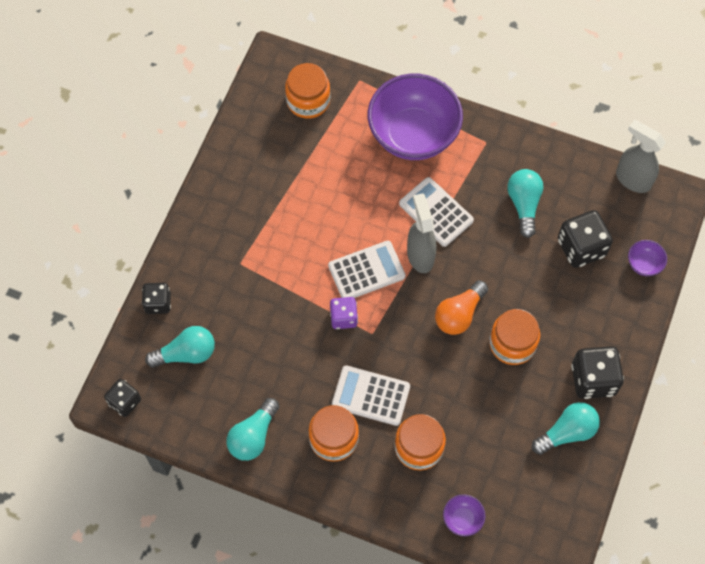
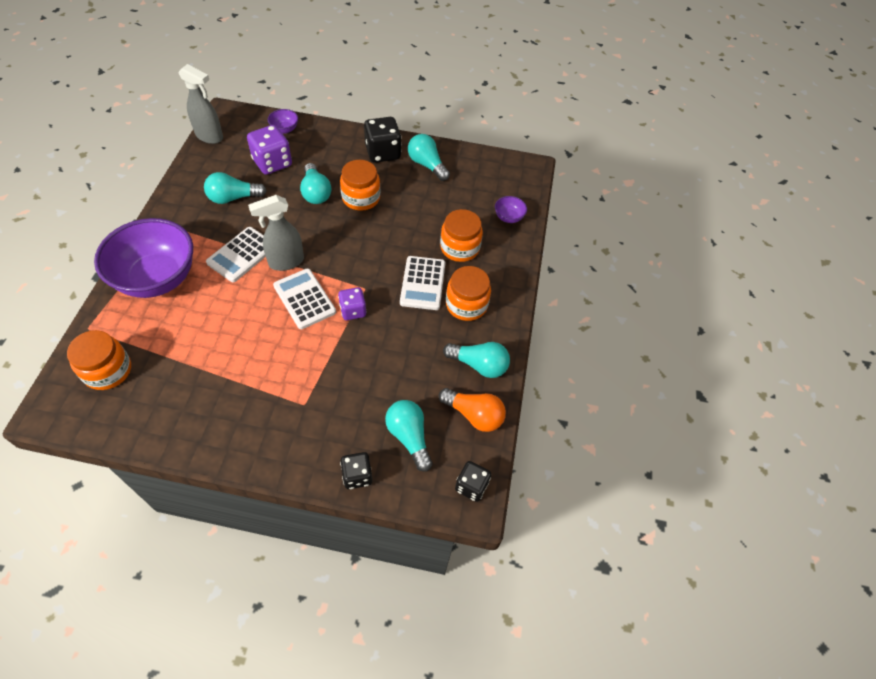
camera: 105 degrees left, 10 degrees down
(459, 314) = (339, 232): orange light bulb -> orange light bulb (474, 415)
(525, 293) = (316, 192): none -> turquoise light bulb
(581, 247) = (272, 163): black dice -> purple dice
(632, 179) = (210, 137): grey spray bottle -> grey spray bottle turned 90 degrees counterclockwise

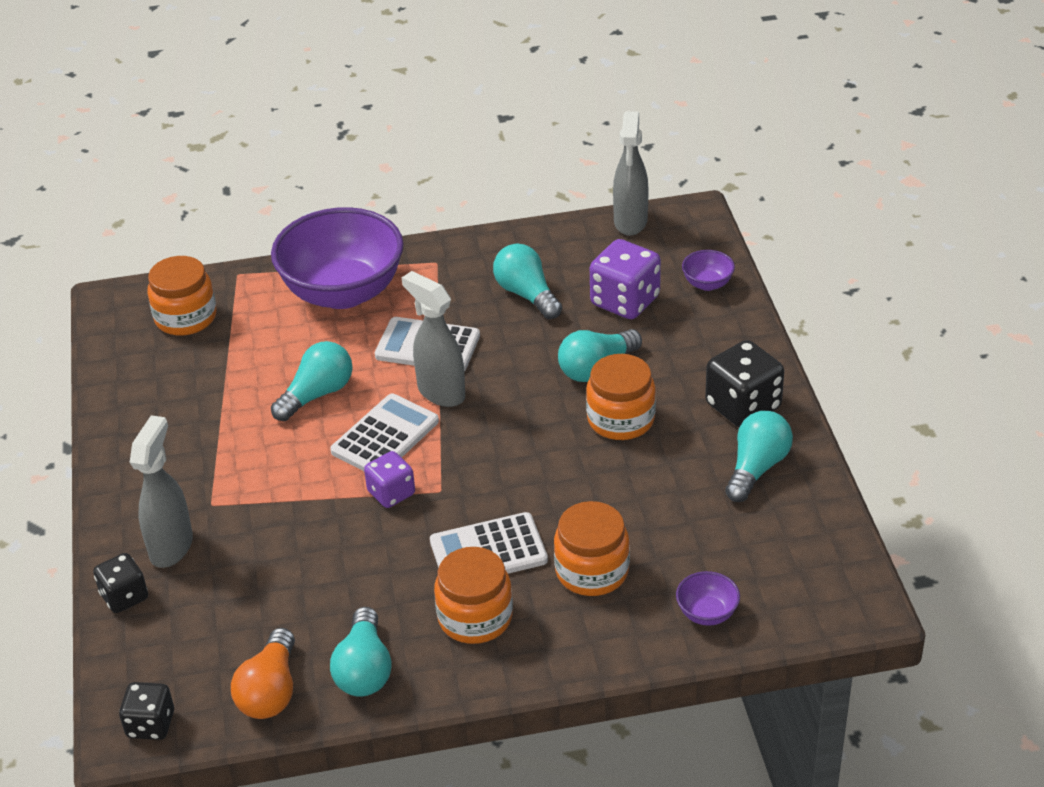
camera: 75 degrees right, 15 degrees down
(328, 436) = (172, 546): none -> grey spray bottle
(409, 437) = (203, 629): turquoise light bulb -> turquoise light bulb (317, 394)

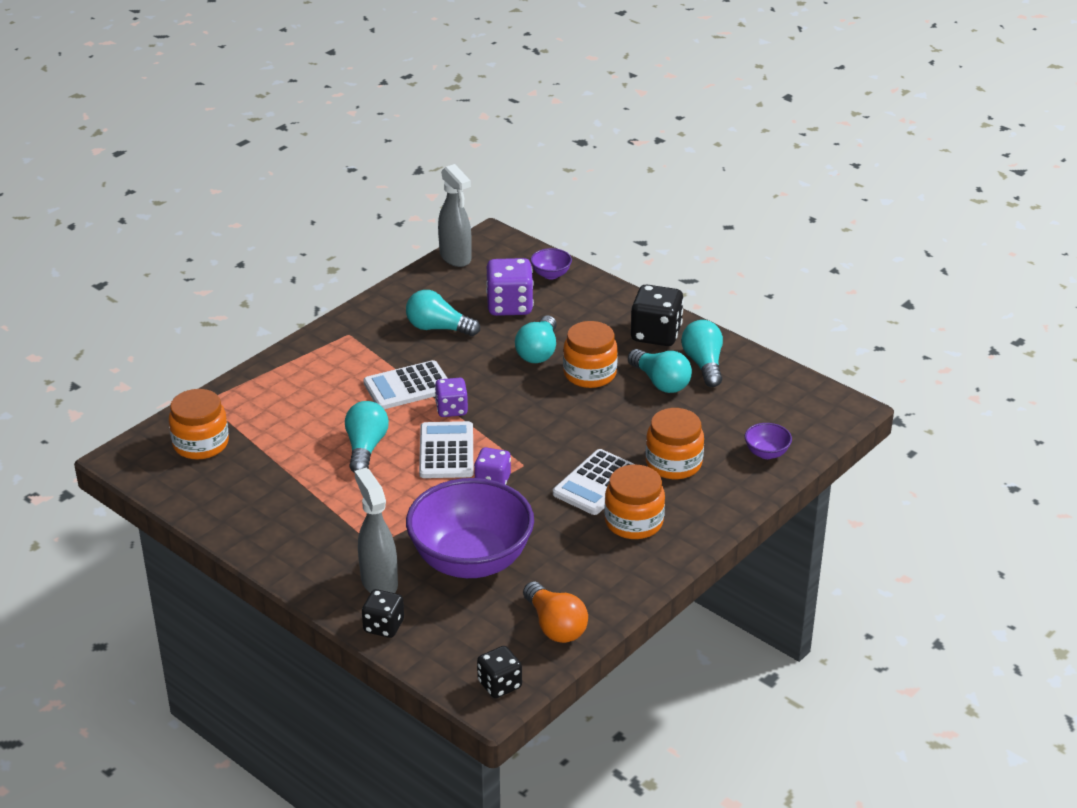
camera: 40 degrees left, 5 degrees down
(343, 292) = (303, 379): purple bowl -> purple bowl (471, 561)
(364, 669) = (600, 583): turquoise light bulb -> turquoise light bulb (660, 382)
(440, 392) = (451, 409): grey spray bottle -> purple dice

